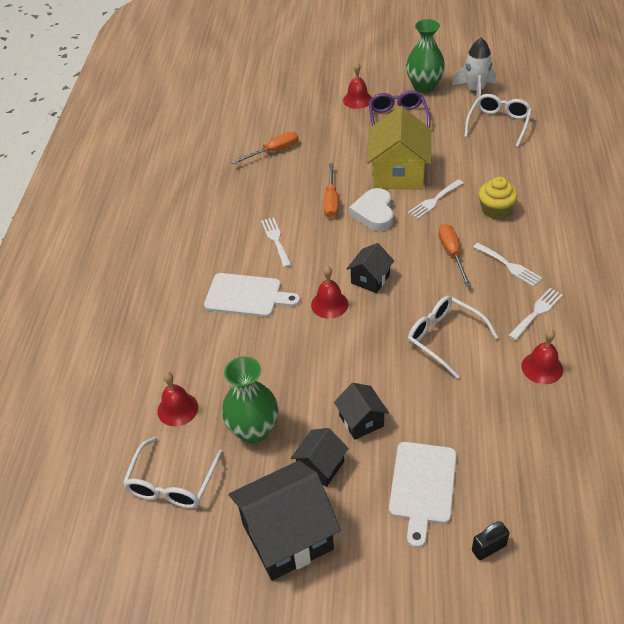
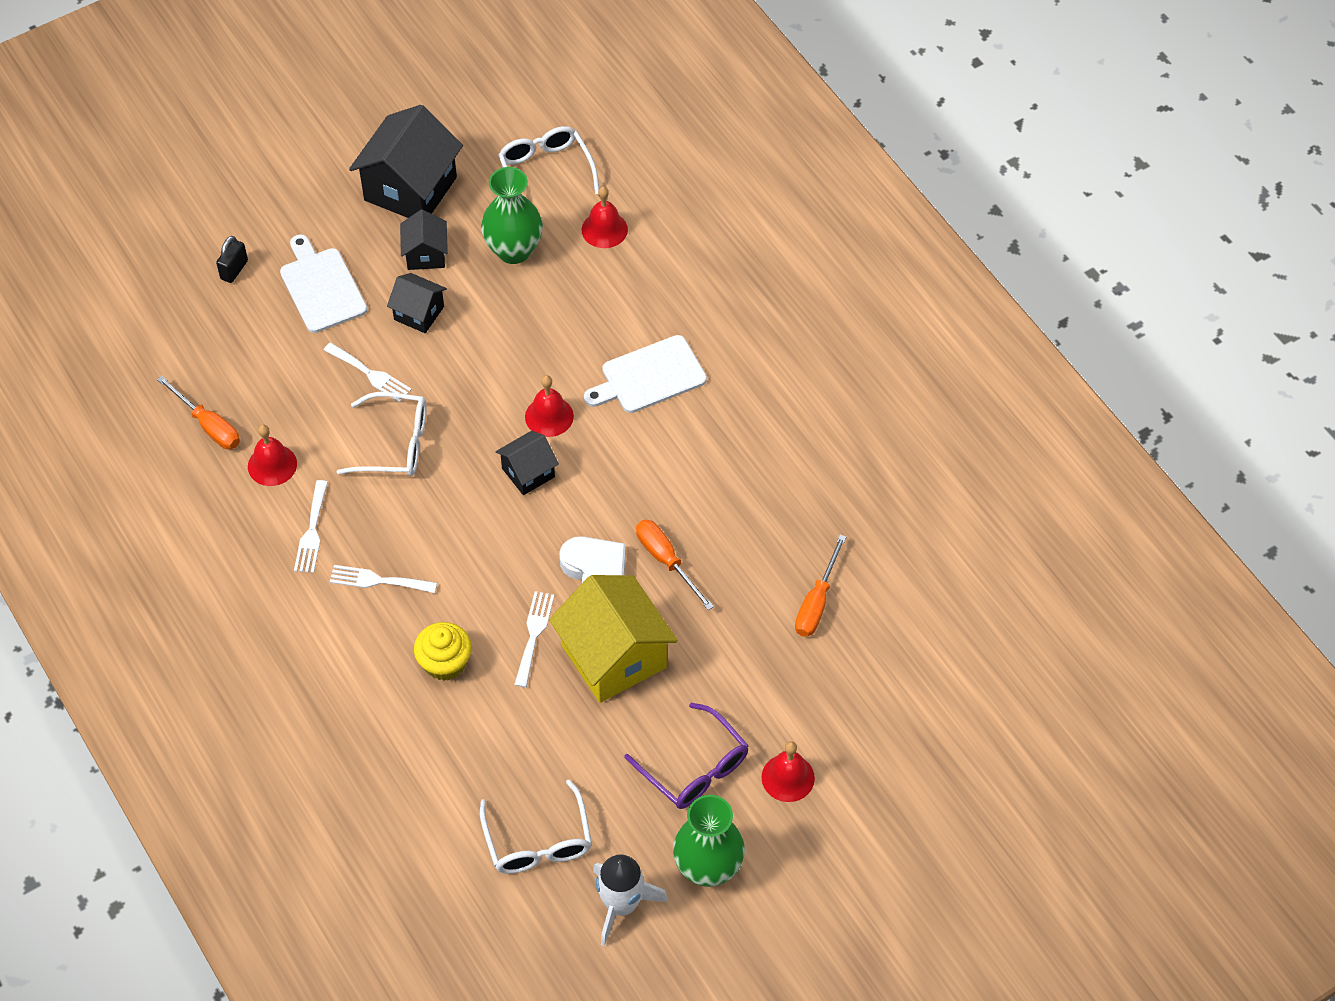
camera: 140 degrees right, 10 degrees up
(276, 240) = (683, 464): white fork -> white fork (370, 374)
(370, 279) = (528, 473): black house -> black house turned 60 degrees clockwise
(452, 254) = (456, 560): orange screwdriver -> orange screwdriver (208, 425)

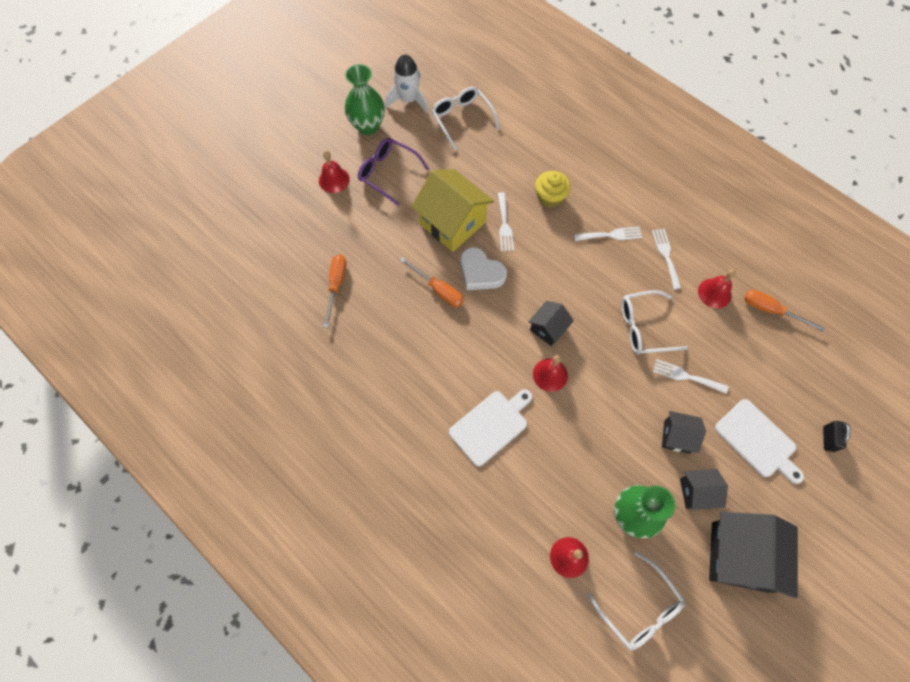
camera: 165 degrees right, 10 degrees up
(426, 254) = (696, 492): black house -> black house turned 75 degrees counterclockwise

